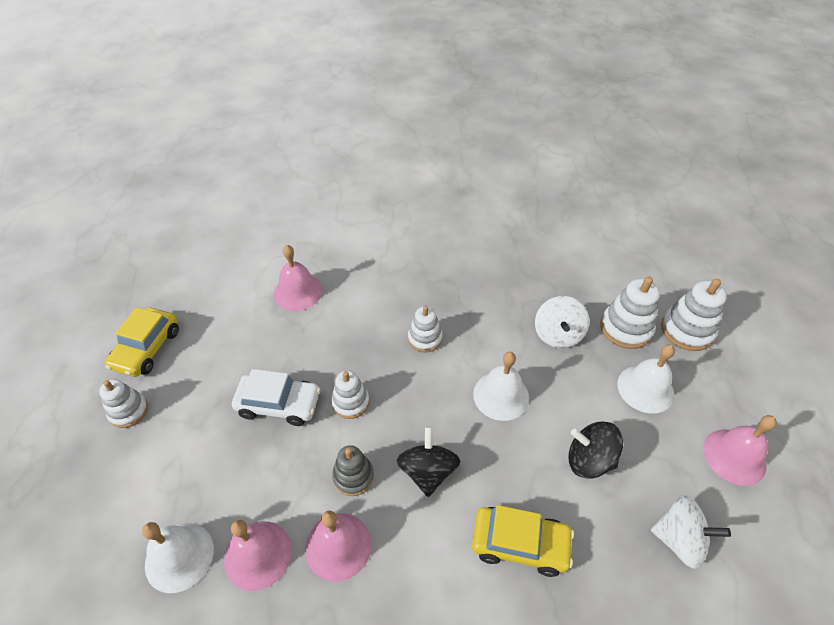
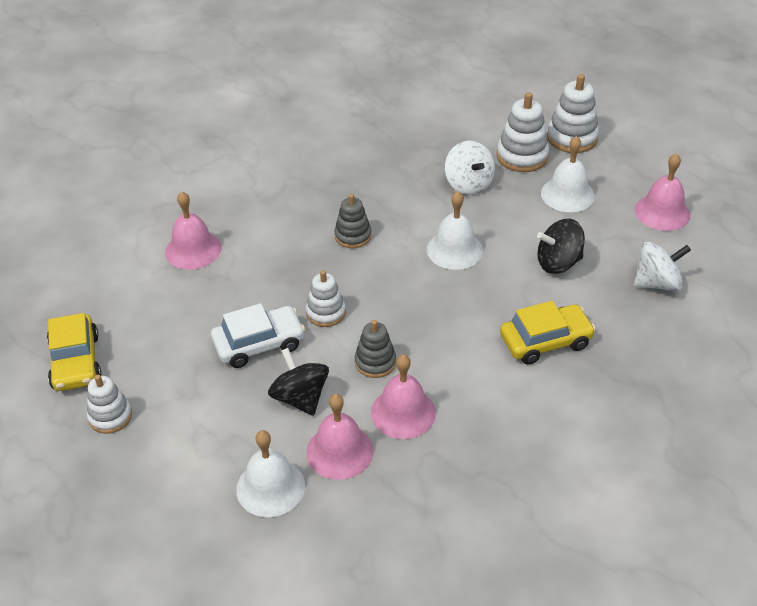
camera: 30 degrees left, 5 degrees down
(425, 338) = (353, 236): white stacking toy -> grey stacking toy
(428, 471) = (436, 329): black spinning top -> black spinning top (300, 398)

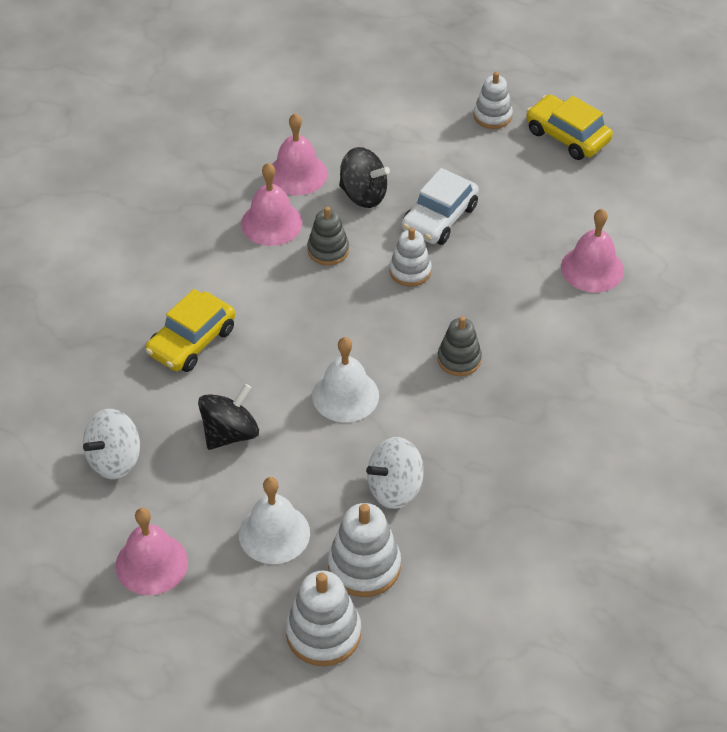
camera: 145 degrees right, 5 degrees up
(270, 487) = (326, 129): white bell -> none
(468, 184) = (395, 489): white spinning top -> white spinning top turned 60 degrees counterclockwise

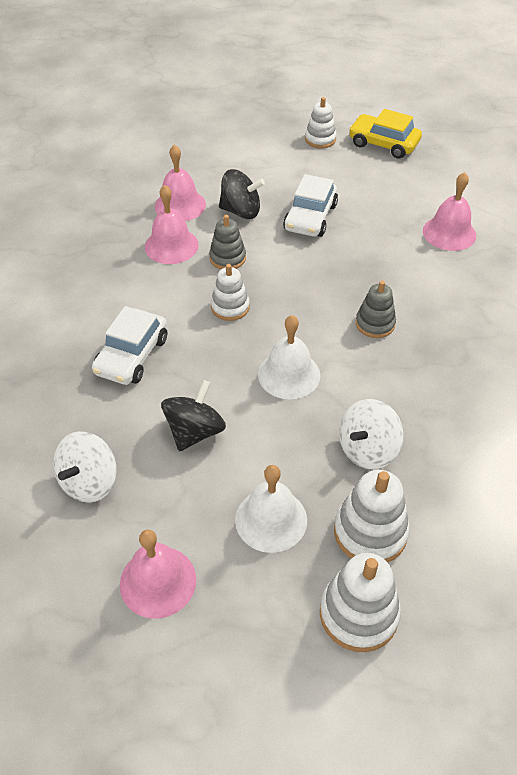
camera: 15 degrees left, 0 degrees up
(191, 341) = (132, 355): yellow car -> white car
(410, 271) = (303, 261): white stacking toy -> white stacking toy (230, 307)

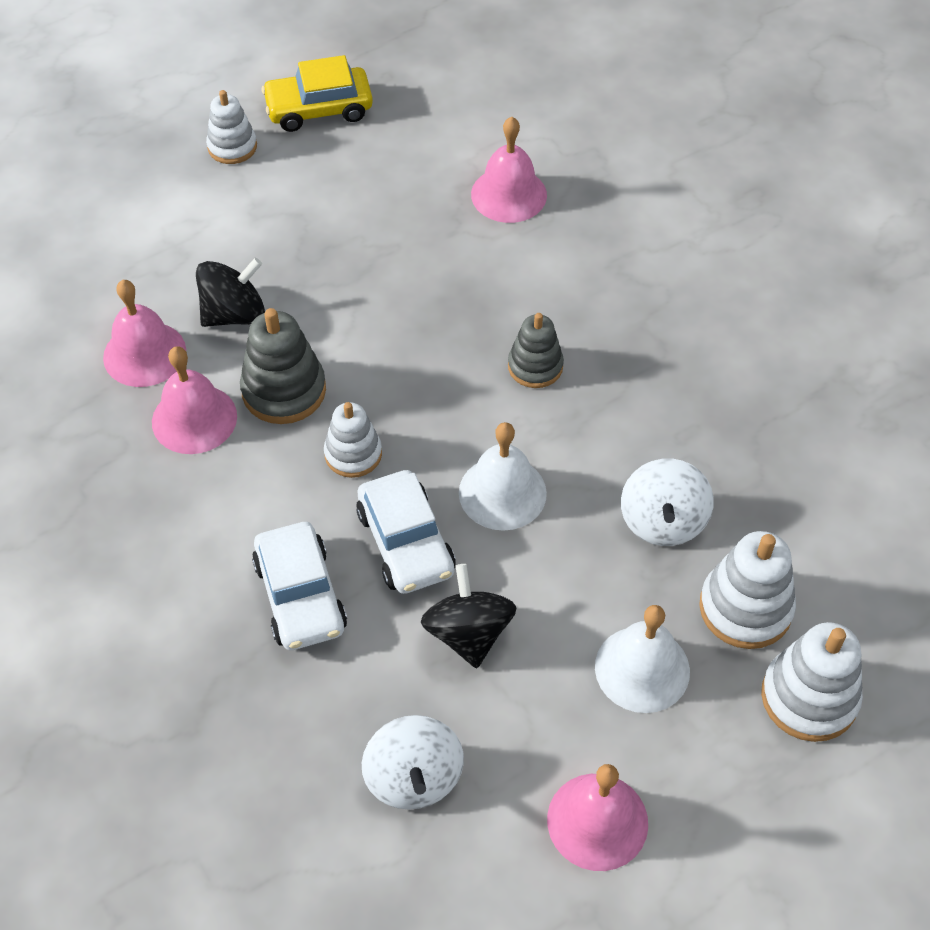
camera: 40 degrees left, 5 degrees up
(227, 258) = (284, 390): grey stacking toy -> grey stacking toy, size x1.51
(310, 217) = (330, 270): white car -> white car (406, 542)

